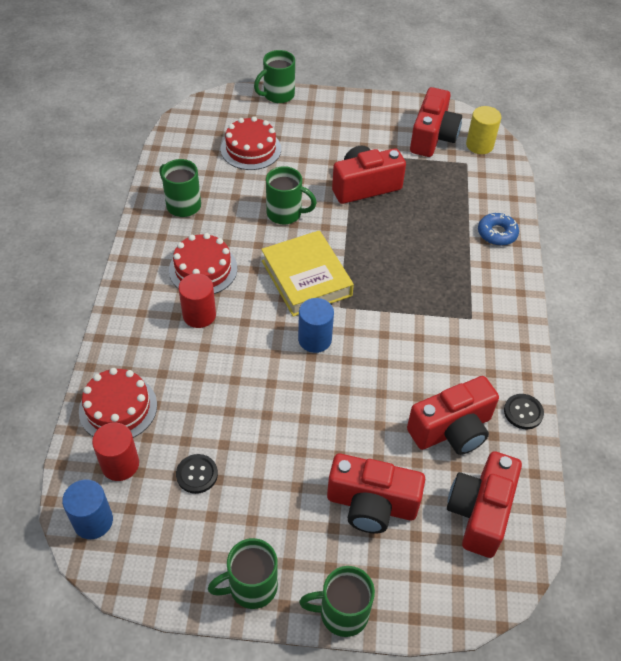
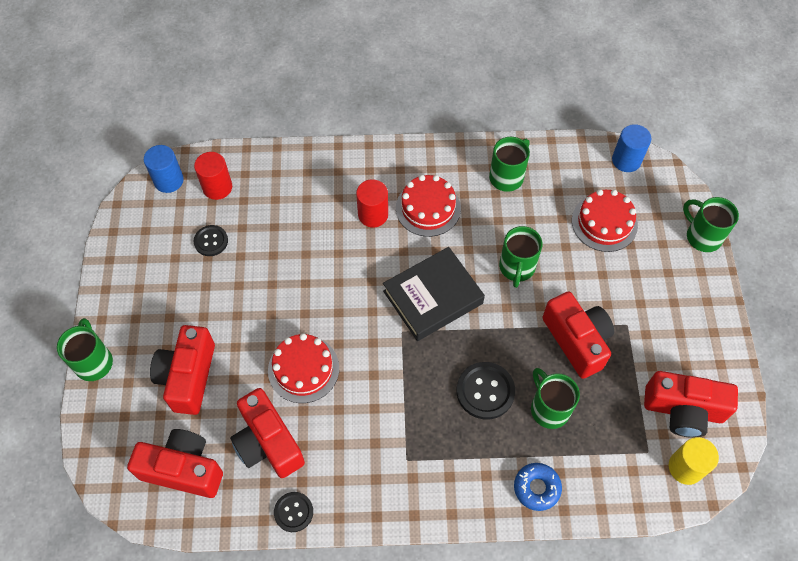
camera: 85 degrees right, 10 degrees up
(118, 408) = (269, 174): red cake -> red cake (303, 369)
(251, 587) = (116, 294): green mug -> green mug (549, 408)
(306, 278) = (433, 297): yellow book -> black book
(315, 339) = (358, 313): blue cylinder -> blue cylinder (626, 160)
(407, 253) = (485, 391): none -> black button

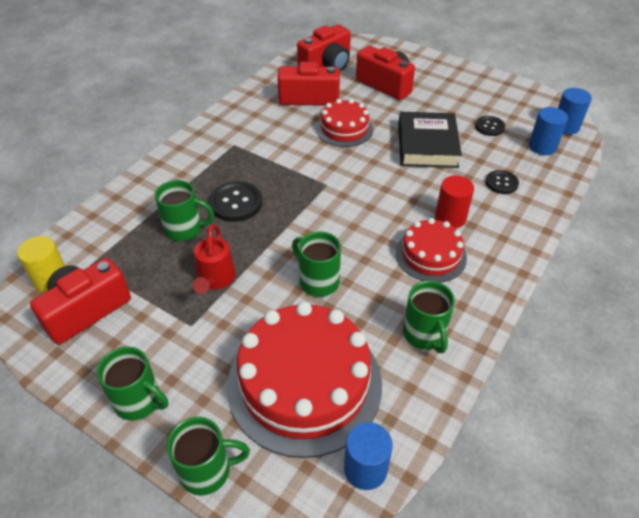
camera: 125 degrees right, 15 degrees down
(94, 362) = (430, 58): green mug -> green mug (139, 401)
(217, 187) = (542, 147): red cylinder -> blue cylinder
(293, 512) = (257, 91): black button -> black button (501, 183)
(433, 297) = (339, 214): black book -> black book (427, 145)
(536, 488) = (144, 191): blue donut -> none
(577, 340) = (215, 280): red camera -> red watering can
(604, 223) = (304, 383): red cake -> red cake, size x1.84

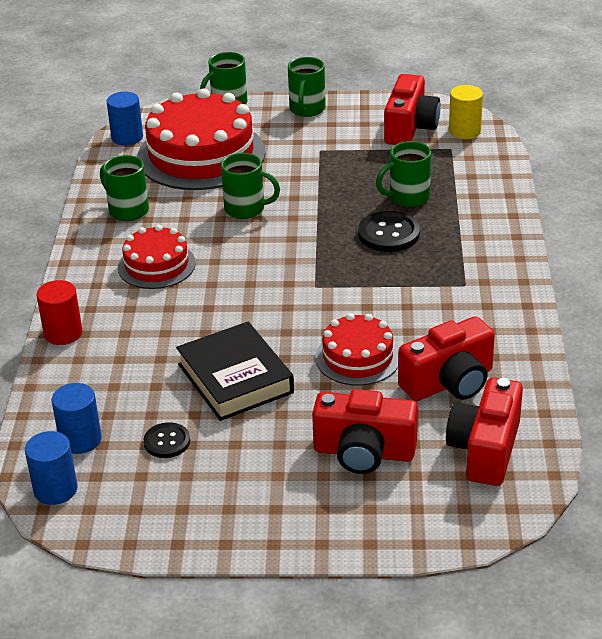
camera: 150 degrees right, 10 degrees down
(139, 401) = (307, 109): green mug -> green mug turned 75 degrees counterclockwise
(215, 280) = (335, 178): red watering can -> none
(450, 218) = (156, 305): red cylinder -> red cylinder (63, 333)
(501, 183) = (116, 366): black button -> none

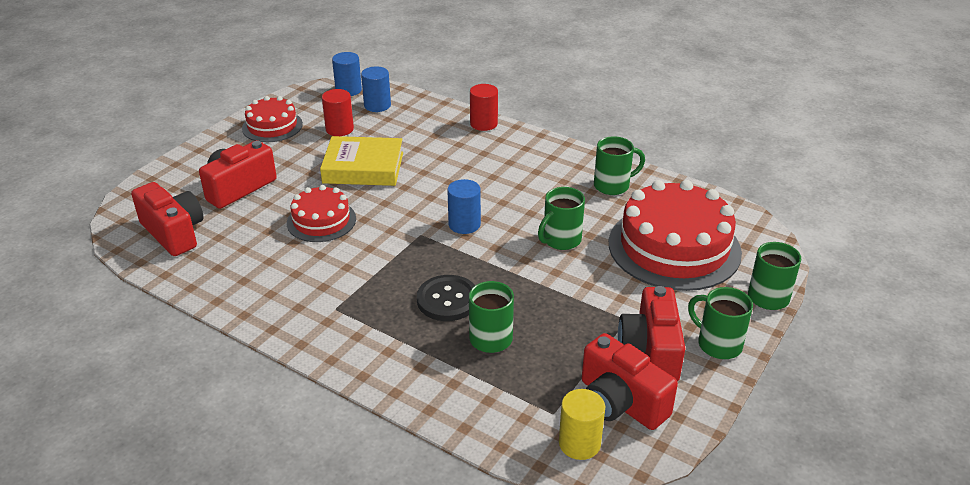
camera: 120 degrees right, 0 degrees up
(127, 137) = (738, 218): blue cylinder -> blue cylinder (464, 224)
(156, 265) = (523, 176): red cake -> red cake (272, 126)
(167, 442) = (339, 129): black button -> red cylinder
(235, 378) = (363, 167): black book -> yellow book
(449, 382) = (247, 247): red camera -> red camera (650, 351)

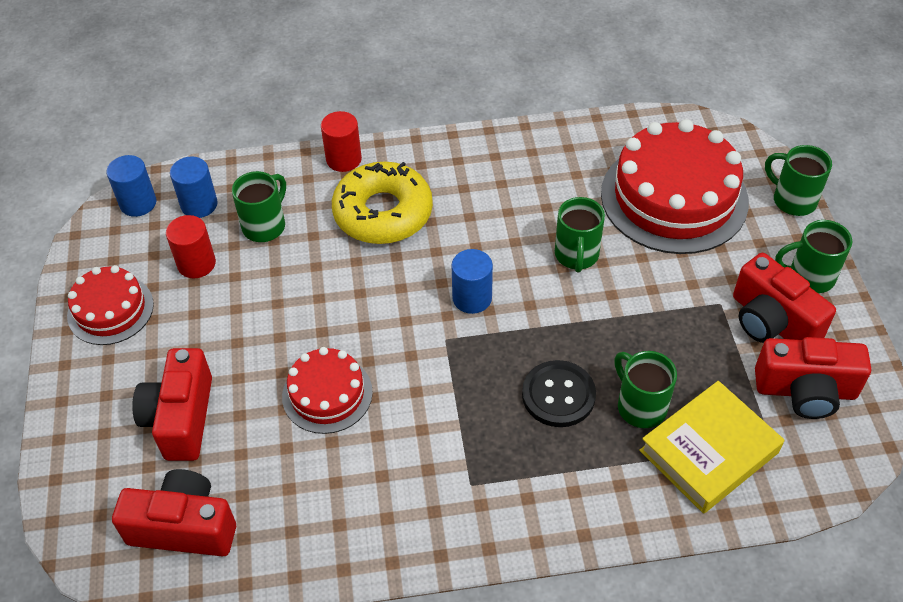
camera: 40 degrees left, 15 degrees up
(363, 167) = (287, 297): yellow book -> yellow book (709, 451)
(470, 158) = (383, 212): none -> yellow donut
(579, 443) = (820, 455): yellow cylinder -> none
(613, 186) = (550, 160): green mug -> green mug (265, 225)

